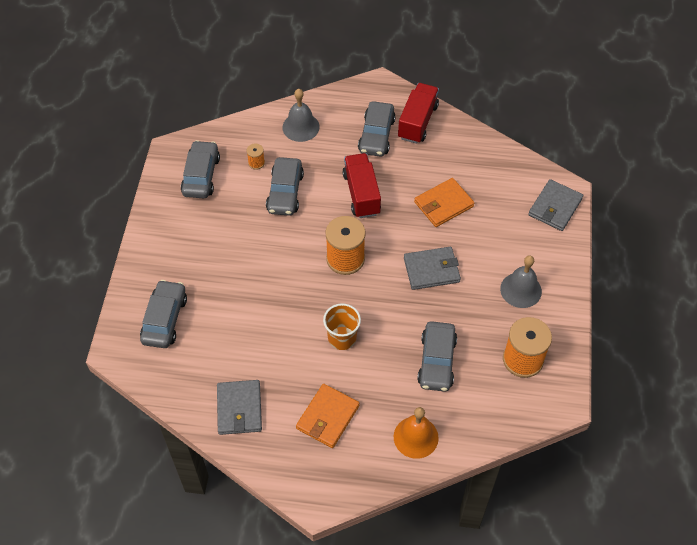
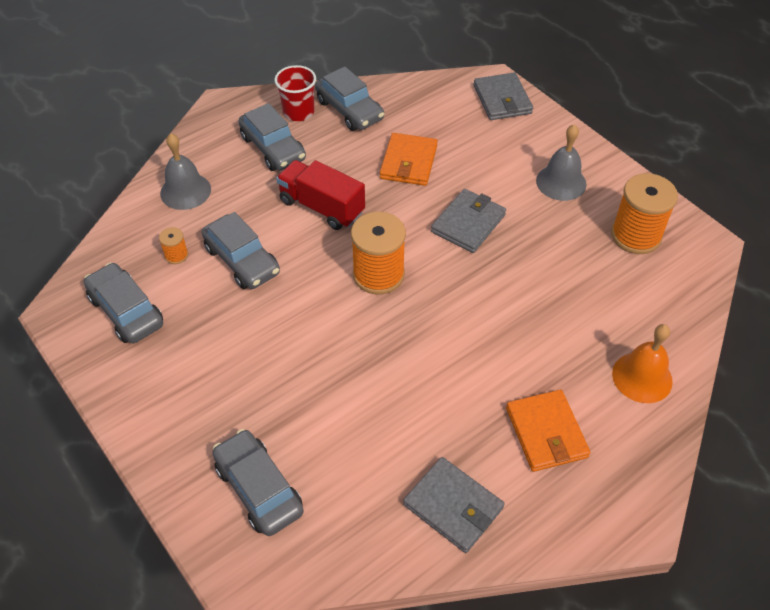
camera: 45 degrees left, 5 degrees down
(342, 338) = (466, 348): orange cup -> none
(417, 122) = (298, 112): red truck -> red cup
(437, 361) = (573, 296): grey car -> grey car (349, 110)

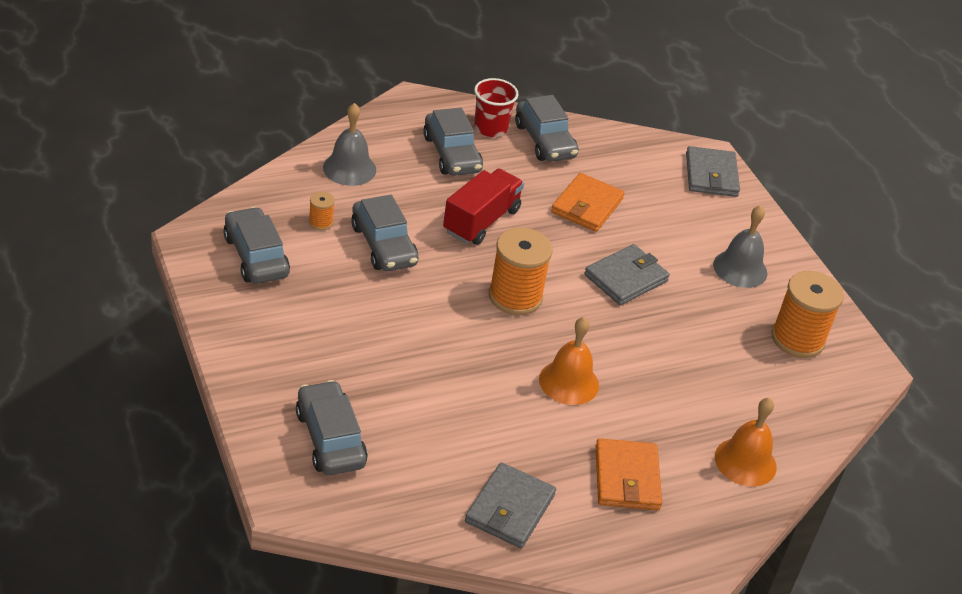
camera: 10 degrees right, 10 degrees down
(322, 207) = (481, 221): red truck -> red truck turned 75 degrees clockwise
(453, 506) = (510, 509): grey wallet -> grey wallet turned 60 degrees clockwise
(457, 348) = (569, 382): none -> orange bell

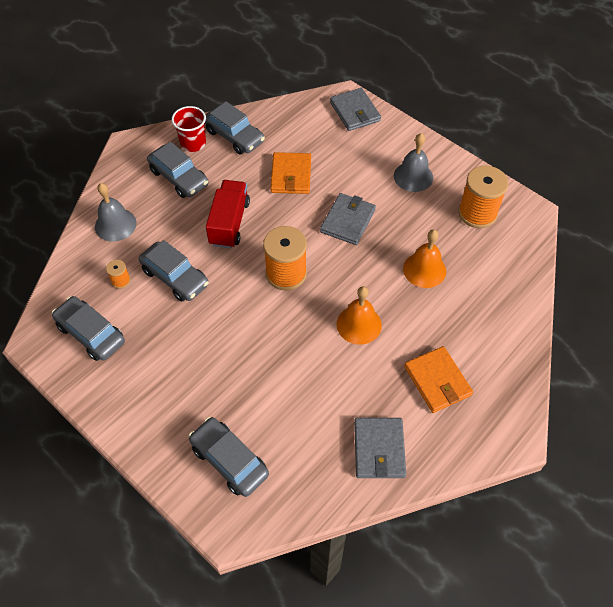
camera: 20 degrees left, 15 degrees up
(745, 462) = (500, 326): orange bell -> orange bell (424, 270)

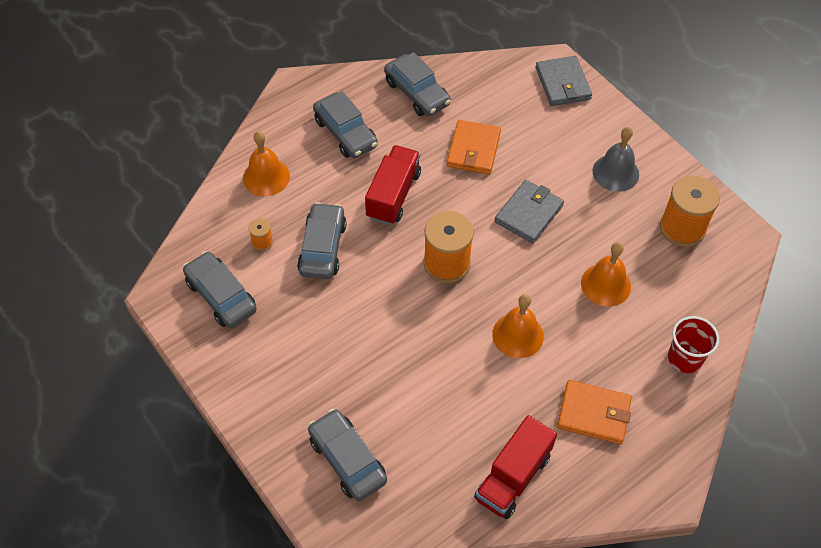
camera: 10 degrees right, 0 degrees up
(115, 224) = (266, 177): grey bell -> orange bell
(175, 277) = (322, 248): grey car -> grey car turned 135 degrees counterclockwise
(193, 143) = (368, 94): red cup -> red cup (685, 358)
(379, 449) = (513, 477): grey wallet -> red truck
(437, 381) = (594, 414): orange wallet -> orange wallet turned 60 degrees counterclockwise

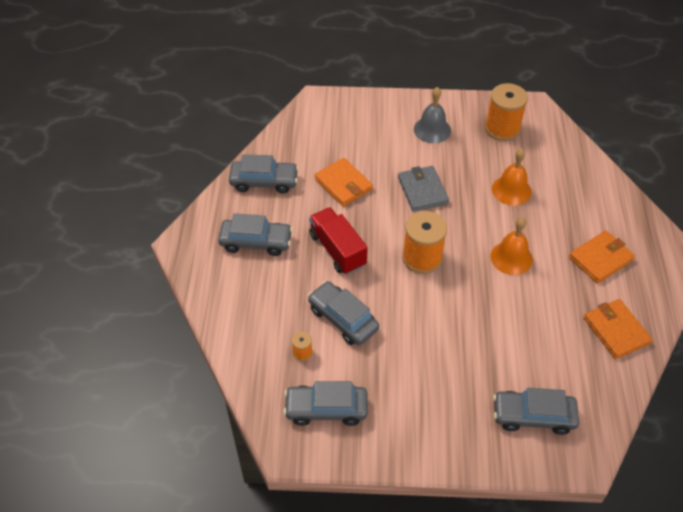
camera: 50 degrees left, 5 degrees down
(266, 177) = (246, 313): orange bell -> none
(513, 477) = (616, 330): red truck -> orange wallet
(563, 83) = (337, 107): grey wallet -> none
(685, 358) = (595, 190): red cup -> none

